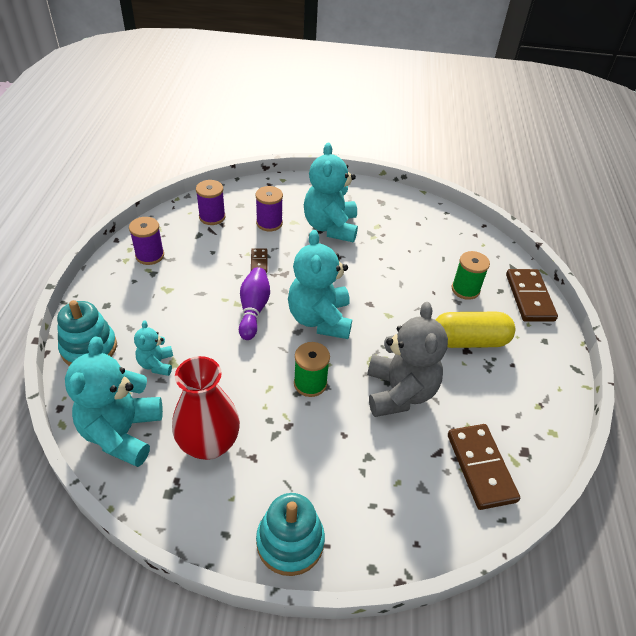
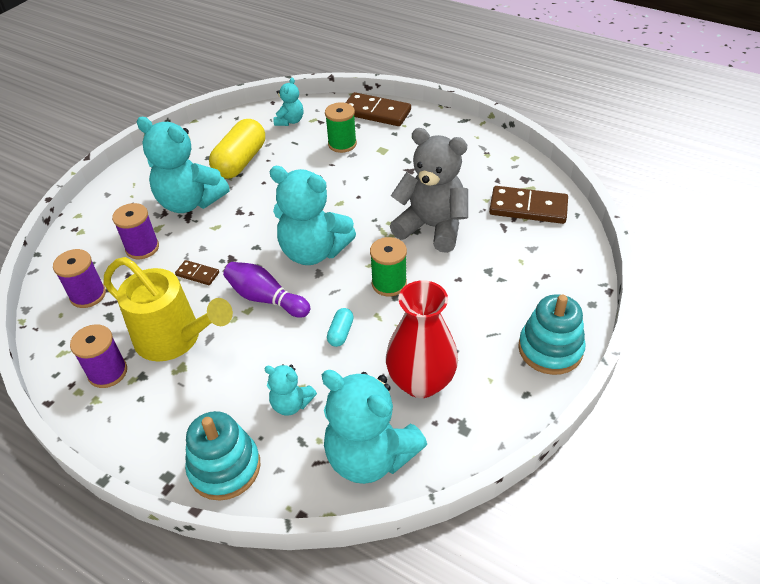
camera: 60 degrees left, 0 degrees up
(192, 276) = (175, 339): none -> yellow watering can
(239, 369) = (341, 333): none -> turquoise capsule
(468, 245) = (290, 121): none -> turquoise teddy bear
(469, 341) = (401, 165): yellow capsule -> yellow capsule (240, 161)

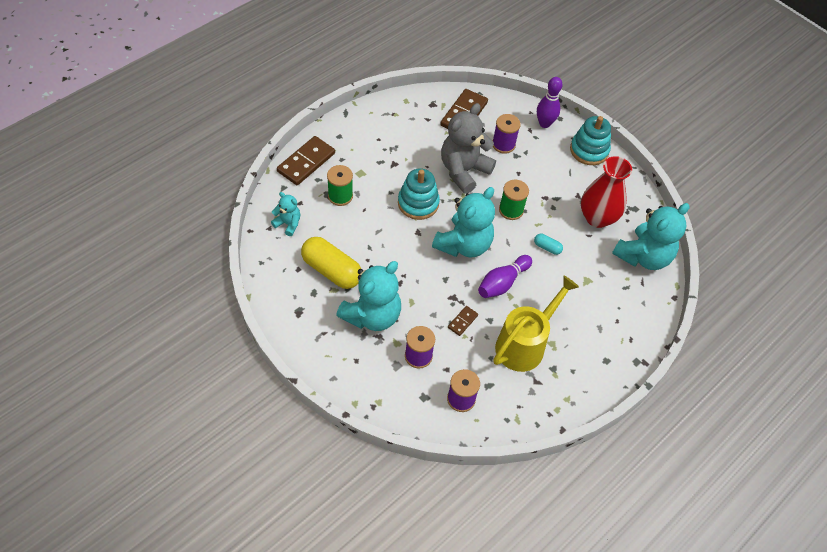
camera: 80 degrees left, 10 degrees up
(108, 372) = (544, 389): purple spool -> purple spool (503, 144)
(224, 467) = (636, 330): turquoise stacking toy -> turquoise stacking toy (418, 203)
(291, 404) = (598, 286): turquoise teddy bear -> none
(568, 288) = (544, 123): none -> purple bowling pin

